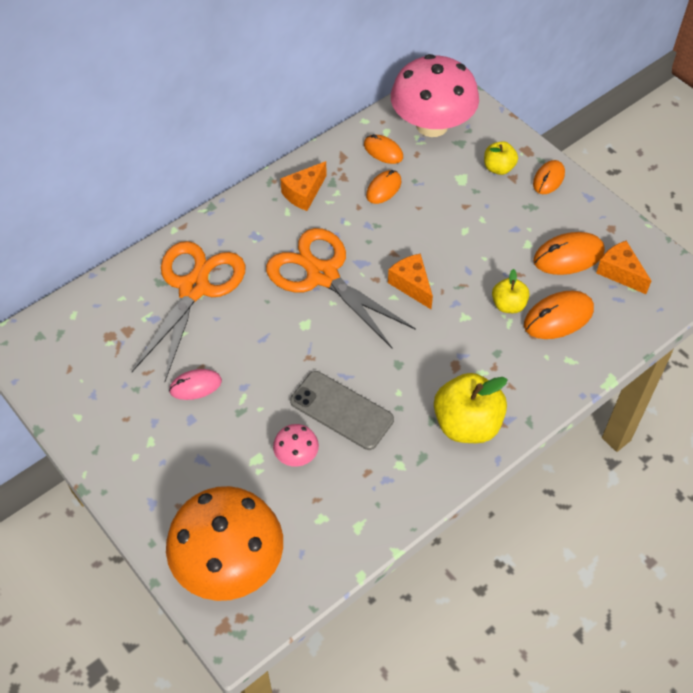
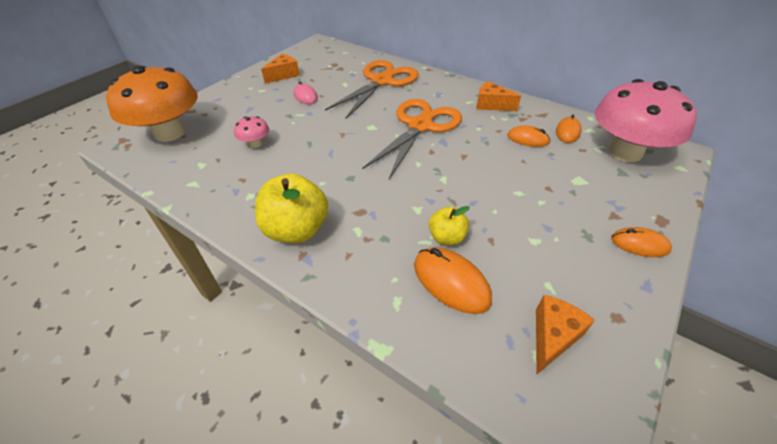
camera: 75 degrees right, 10 degrees down
(194, 288) = (381, 81): orange scissors -> orange scissors turned 60 degrees counterclockwise
(341, 410) = (298, 157): grey phone -> none
(411, 285) = (436, 171): orange cheese -> orange cheese (284, 75)
(498, 168) = (616, 203): yellow apple -> none
(568, 256) = (542, 279): orange mouse -> none

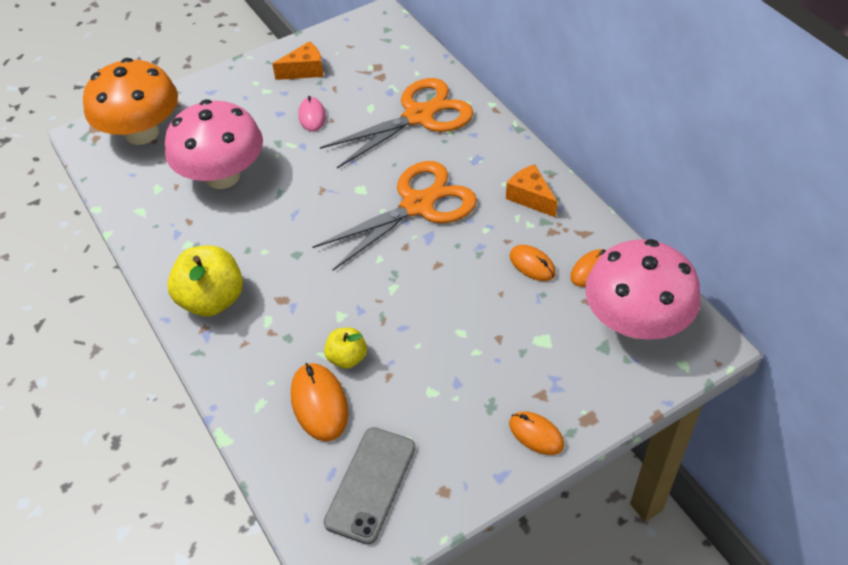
camera: 25 degrees right, 5 degrees up
(255, 144) = (222, 176): pink mushroom -> pink mushroom, size x2.37
(552, 337) = (370, 484): orange cheese -> grey phone

